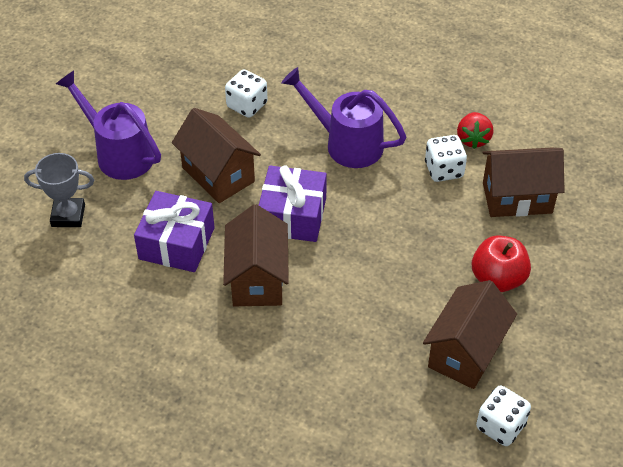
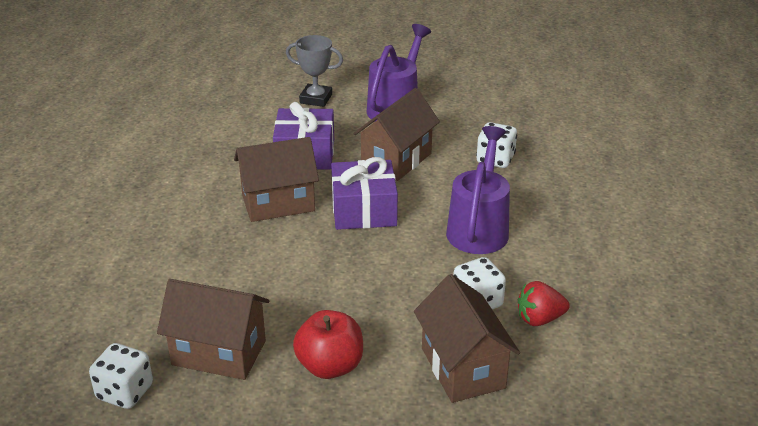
camera: 75 degrees right, 15 degrees down
(68, 215) = (316, 99): grey trophy -> grey trophy turned 60 degrees counterclockwise

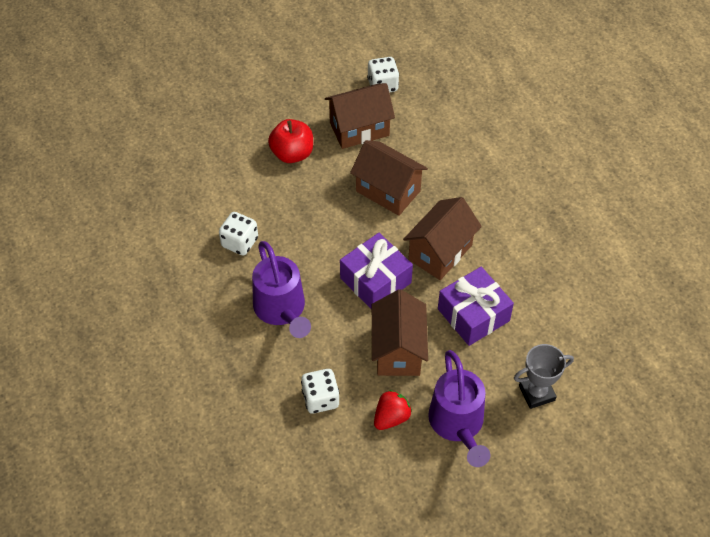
camera: 145 degrees right, 20 degrees up
(462, 368) = (218, 191): brown house -> brown house (388, 191)
(539, 319) = (193, 251): red strawberry -> red strawberry (391, 417)

